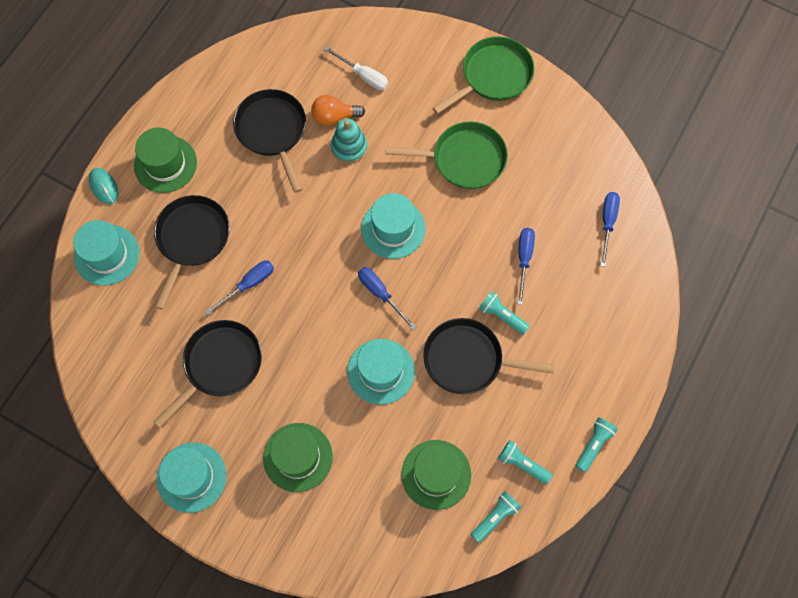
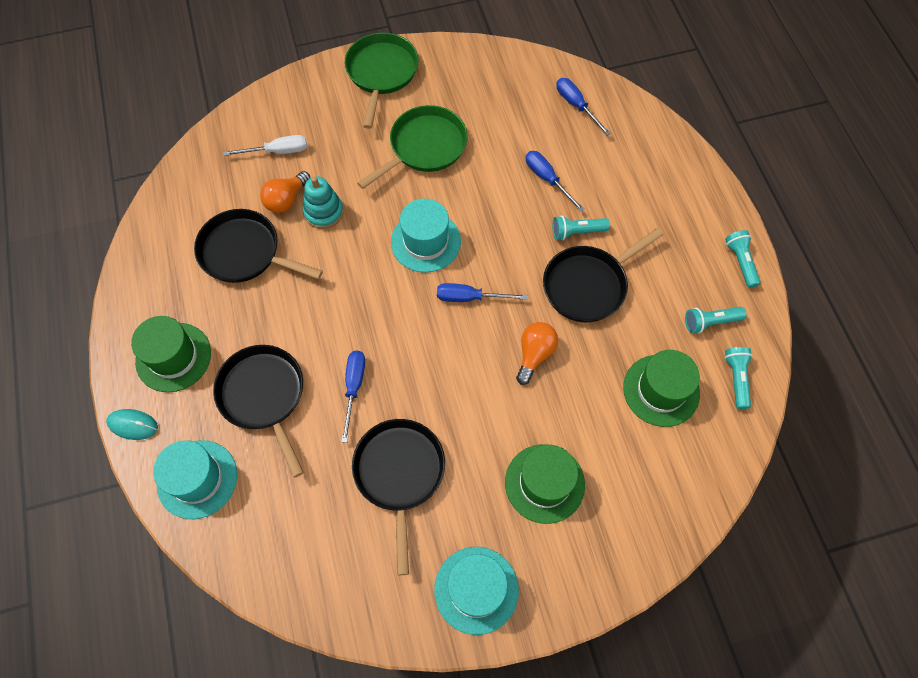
camera: 45 degrees left, 5 degrees down
(381, 371) = (534, 354): turquoise hat -> orange light bulb

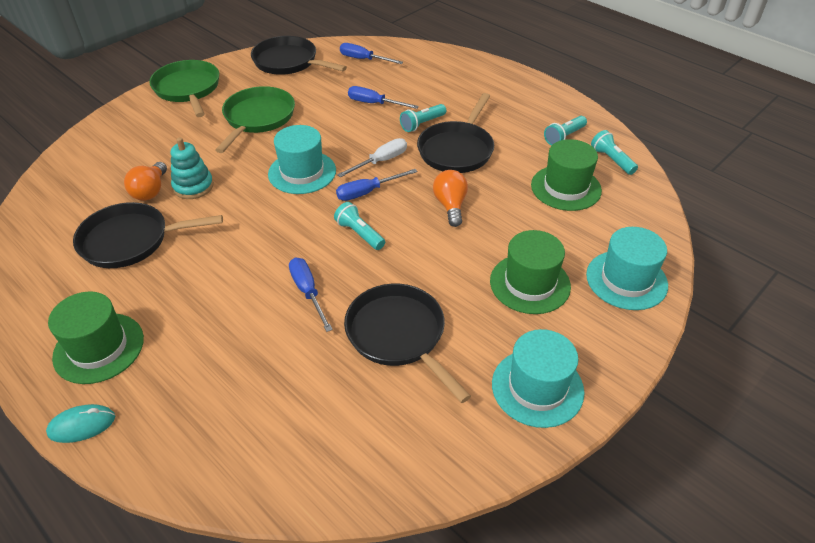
camera: 30 degrees left, 20 degrees down
(197, 479) = (188, 437): turquoise hat -> turquoise hat (626, 280)
(264, 396) = (220, 336): black pan -> black pan (288, 62)
(277, 151) = (121, 164): white screwdriver -> white screwdriver (381, 161)
(740, 262) = (554, 99): turquoise flashlight -> turquoise flashlight (359, 234)

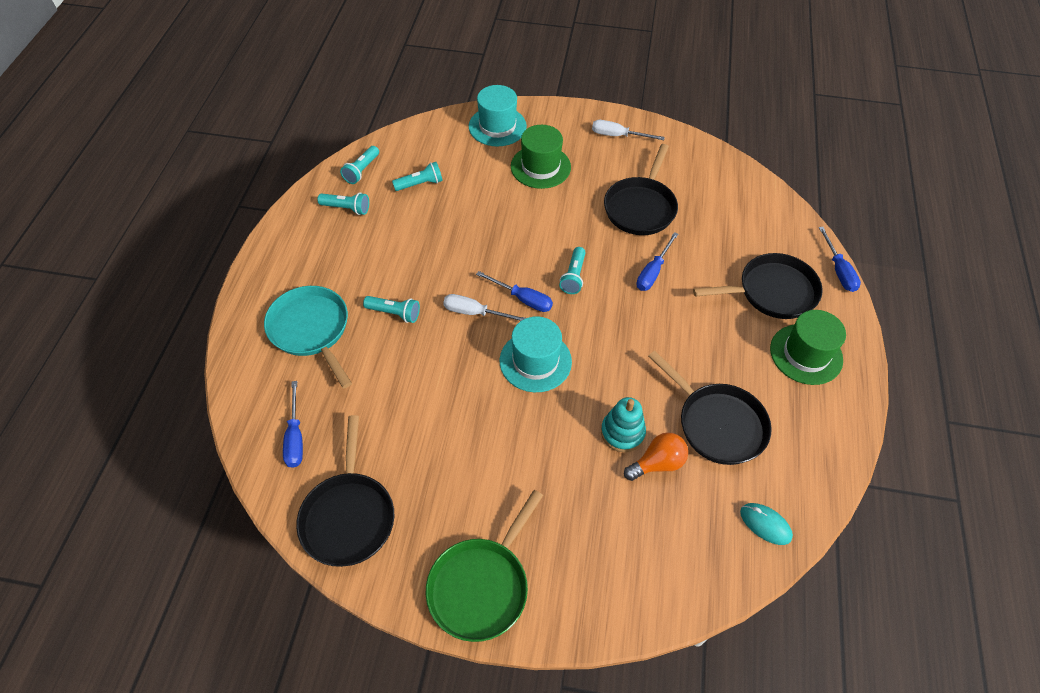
camera: 125 degrees left, 10 degrees up
(82, 425) = (848, 315): turquoise mouse -> turquoise mouse (765, 524)
(258, 118) = (484, 460): green pan -> none
(374, 103) = (384, 371): blue screwdriver -> blue screwdriver (838, 270)
(444, 86) = (311, 330): none -> turquoise pan
(450, 205) = (496, 239): orange light bulb -> none
(457, 150) = (418, 269): black pan -> black pan (772, 292)
(537, 387) = (618, 136): turquoise hat -> white screwdriver
(566, 188) = (420, 184): green hat -> turquoise flashlight

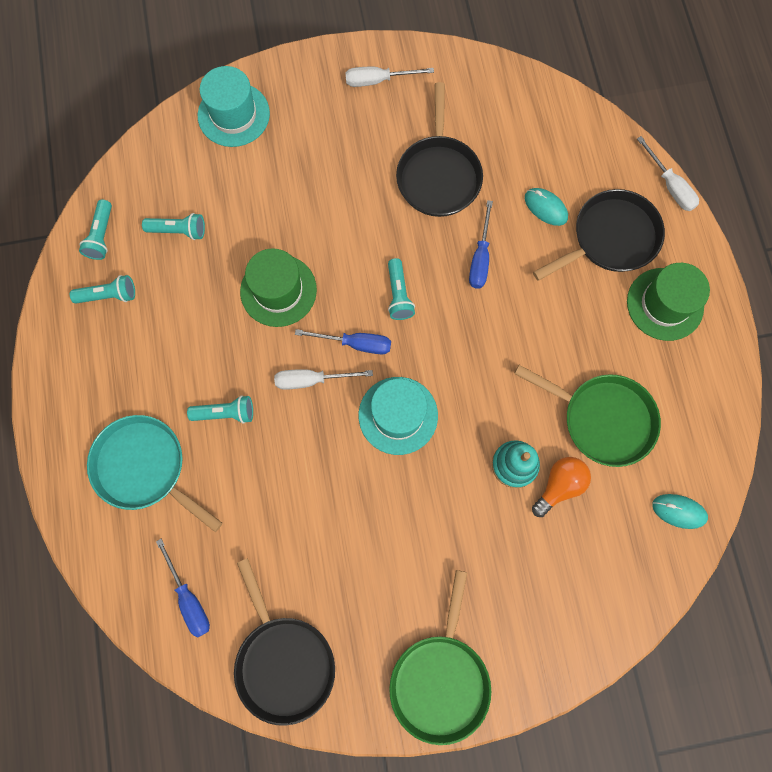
camera: 20 degrees left, 20 degrees up
(420, 184) = (178, 231): turquoise flashlight -> turquoise flashlight turned 45 degrees clockwise
(540, 167) = (307, 157): green hat -> green hat (278, 290)
(717, 424) = (602, 419): black pan -> green pan
(722, 254) = (545, 208): none -> turquoise mouse
(838, 270) = (670, 186): blue screwdriver -> white screwdriver

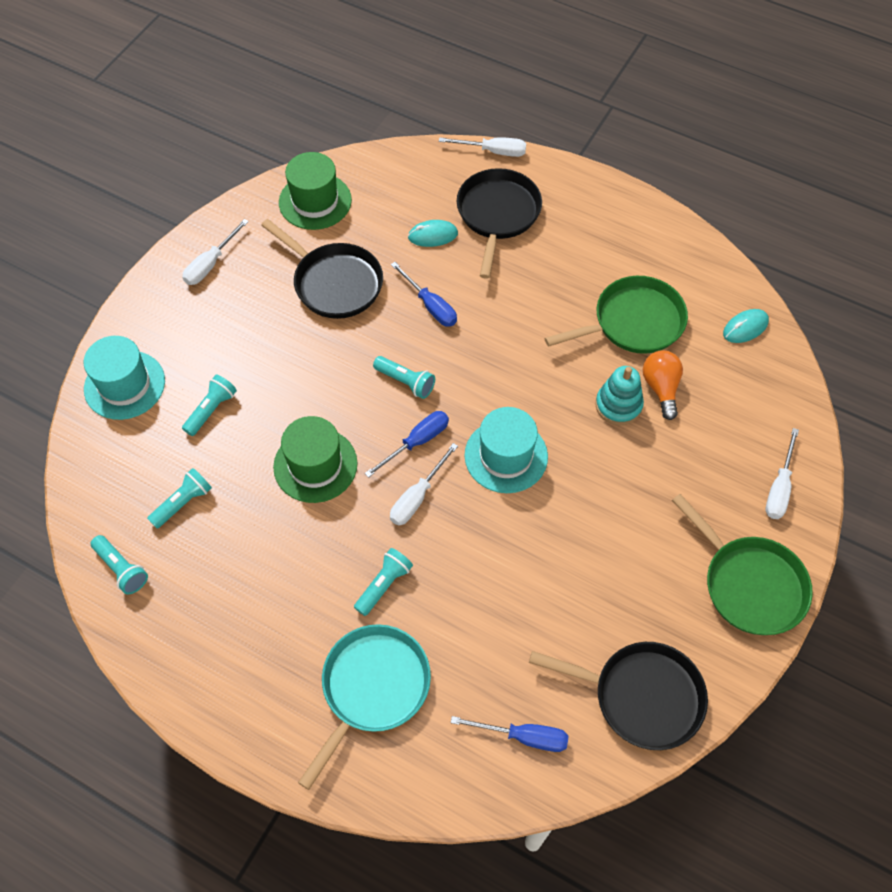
camera: 50 degrees left, 15 degrees down
(109, 295) = (183, 603): turquoise flashlight -> turquoise flashlight (211, 410)
(145, 468) = (372, 688): turquoise pan -> turquoise pan turned 135 degrees clockwise
(547, 644) = (779, 487): none -> white screwdriver
(665, 304) = (580, 220): green hat -> green hat (315, 201)

